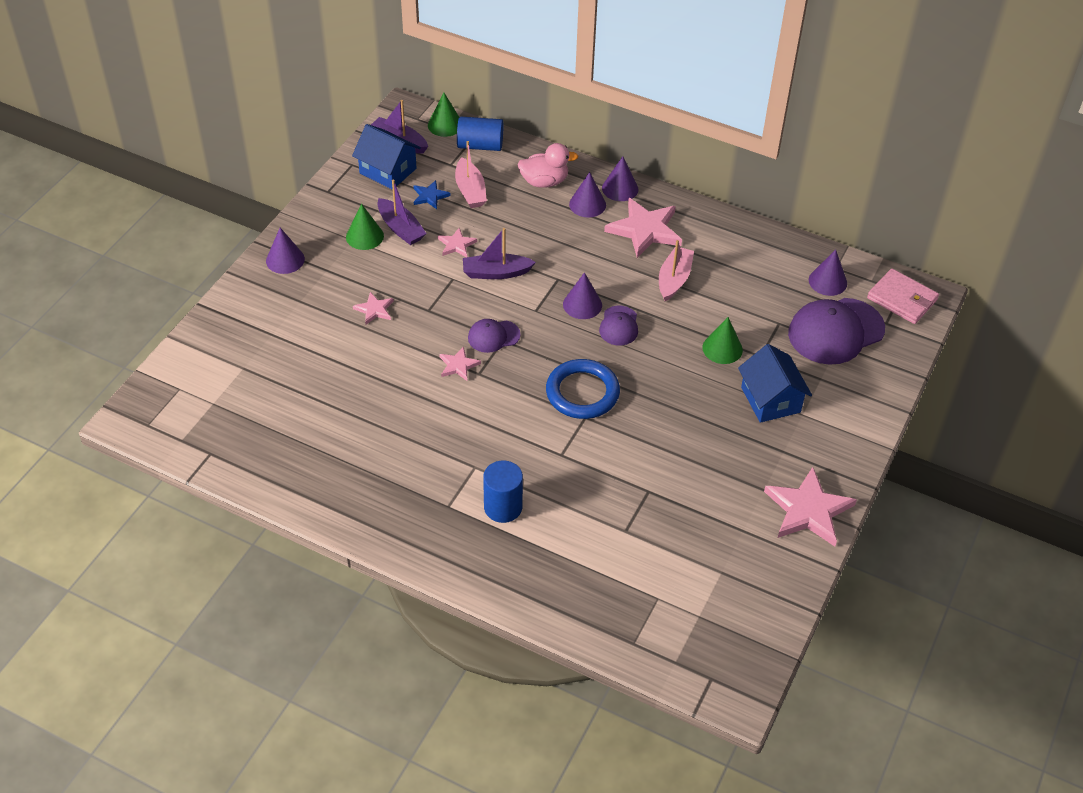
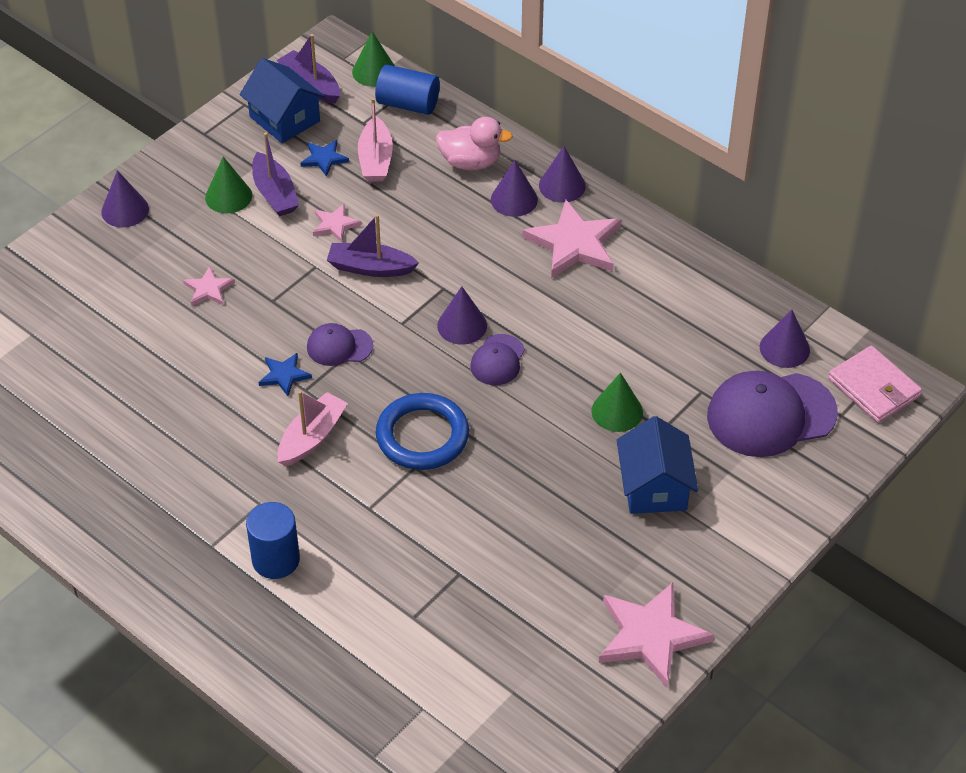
camera: 15 degrees right, 0 degrees up
(458, 365) = (284, 375): pink star -> blue star
(674, 279) = (588, 313): pink boat -> pink boat (312, 437)

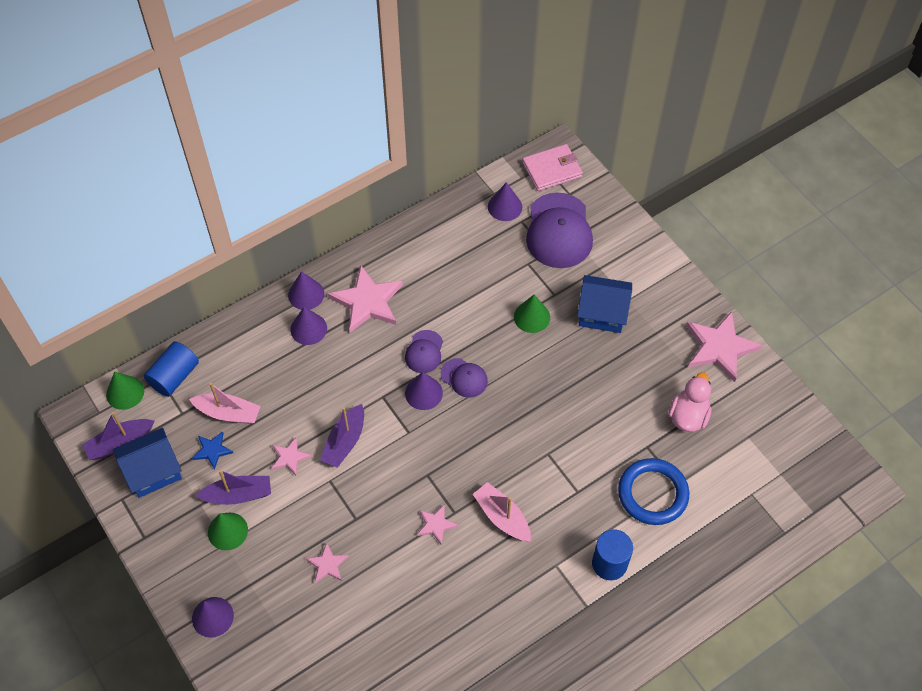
camera: 75 degrees left, 10 degrees up
(284, 375) = (436, 525): blue star -> pink star
(339, 346) = (419, 480): purple cap -> purple cap (424, 352)
(422, 436) = (521, 442): blue ring -> blue ring (652, 493)
(470, 162) = (258, 348): pink duck -> pink duck (688, 416)

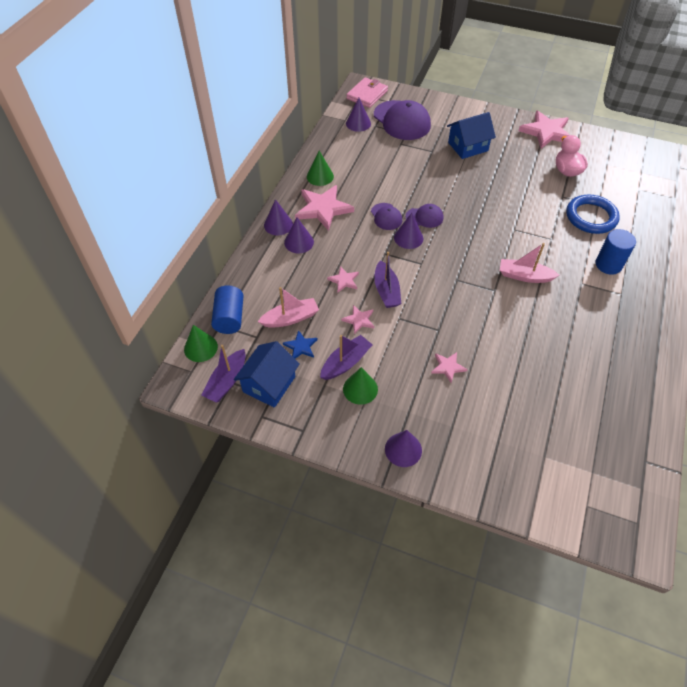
camera: 35 degrees left, 5 degrees down
(436, 525) = (491, 303): pink star -> pink star (344, 280)
(532, 317) = (431, 167): green cone -> green cone (320, 176)

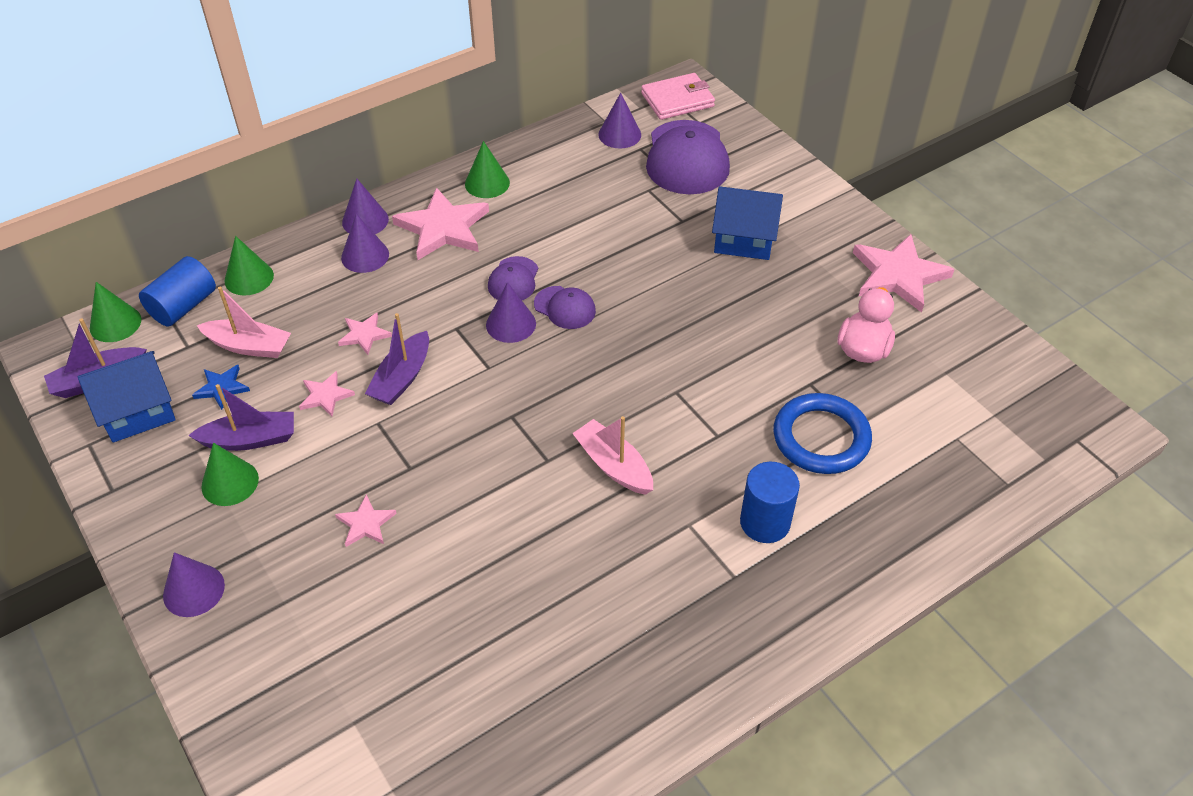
camera: 35 degrees right, 5 degrees down
(249, 285) = (249, 278): none -> green cone

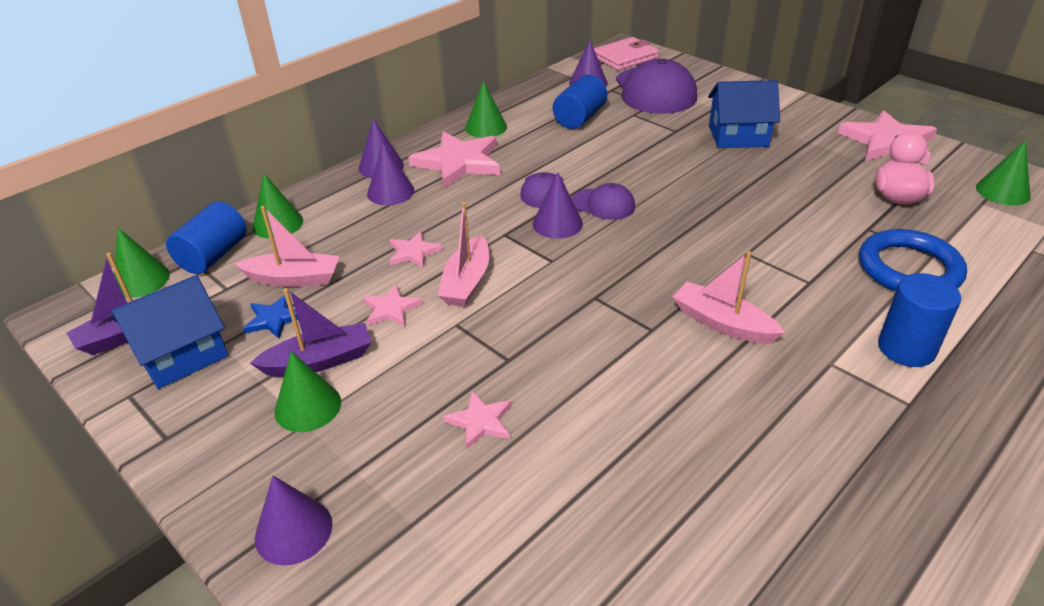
camera: 10 degrees left, 10 degrees down
(402, 378) = (467, 282): purple boat -> pink boat
(589, 186) = (579, 118): none -> blue cylinder
(976, 362) = (1002, 191): none -> green cone

